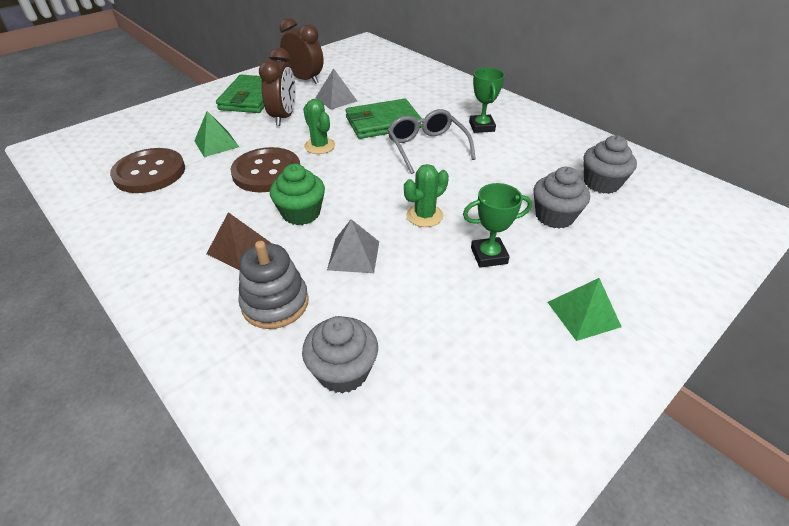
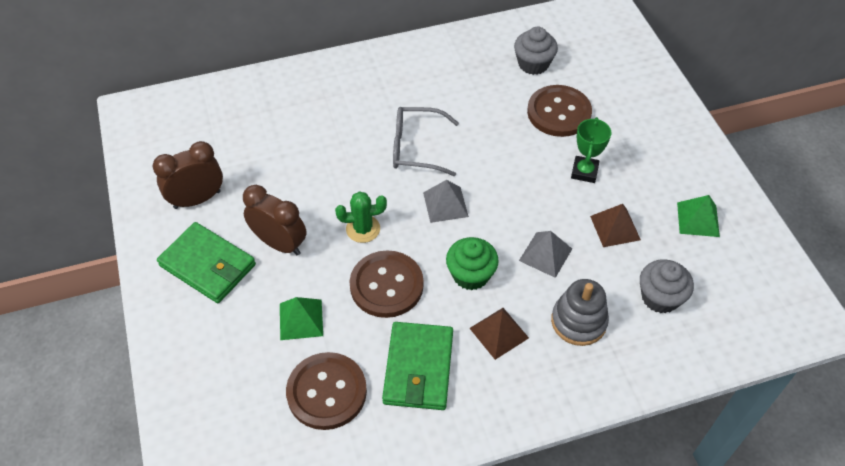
camera: 65 degrees left, 10 degrees up
(336, 99) = (270, 185): grey pyramid -> grey pyramid (445, 204)
(383, 123) = (349, 164): green wallet -> green wallet (418, 368)
(424, 215) = (518, 190): green cactus -> none
(426, 301) = (615, 228): none -> brown pyramid
(481, 127) = (405, 94): green trophy -> none
(554, 216) = (559, 112): grey cupcake -> brown button
(583, 314) = (660, 150): green pyramid -> green pyramid (698, 219)

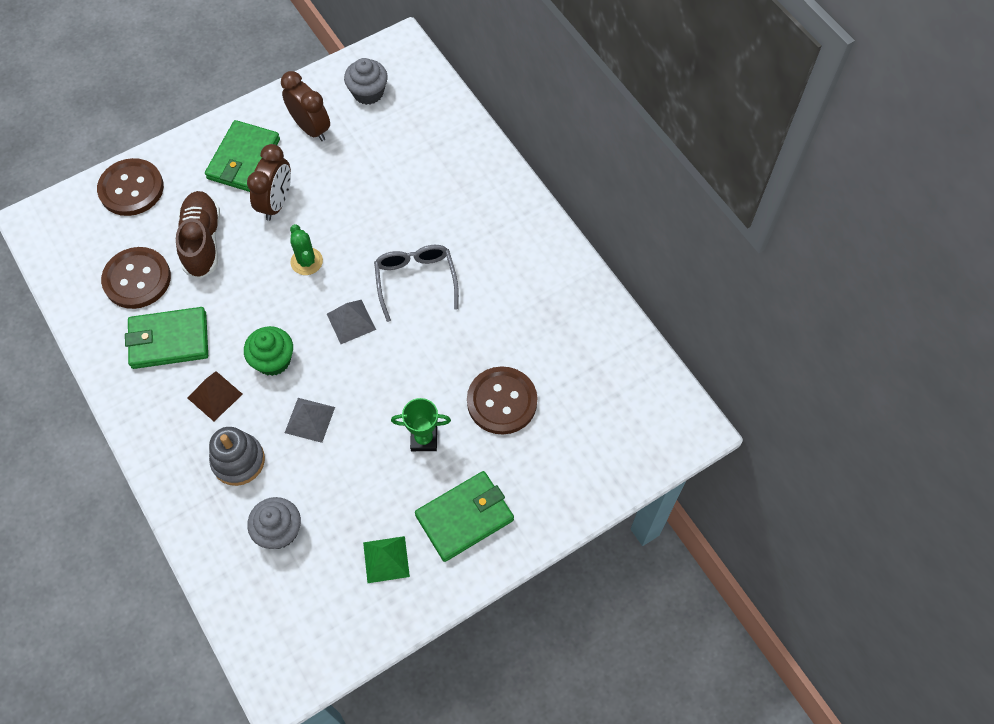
camera: 75 degrees right, 10 degrees up
(301, 319) = (202, 241): green pyramid -> brown shoe
(386, 285) = (248, 295): brown button -> brown button (131, 189)
(533, 64) = (569, 364): grey cupcake -> grey cupcake (368, 92)
(615, 228) = (356, 479): brown pyramid -> none
(664, 158) = (464, 517): none -> green wallet

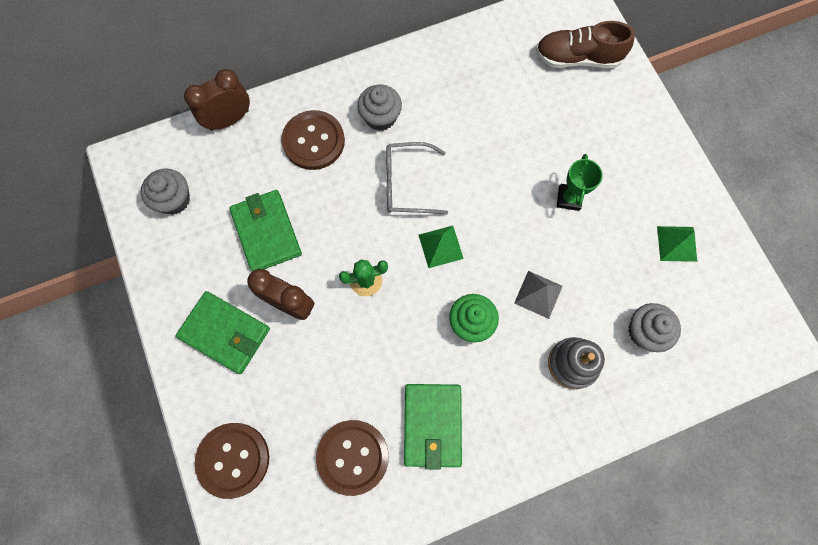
camera: 80 degrees left, 10 degrees up
(202, 241) = (320, 383): brown shoe -> brown shoe (577, 58)
(214, 396) = (502, 382): brown pyramid -> none
(311, 128) = (204, 260): brown clock -> brown clock (229, 120)
(351, 321) = (440, 246): grey pyramid -> green pyramid
(464, 517) = (643, 176): green wallet -> green wallet (266, 232)
(488, 244) = (380, 117): none -> grey cupcake
(502, 401) = (540, 131): brown button -> brown button (313, 141)

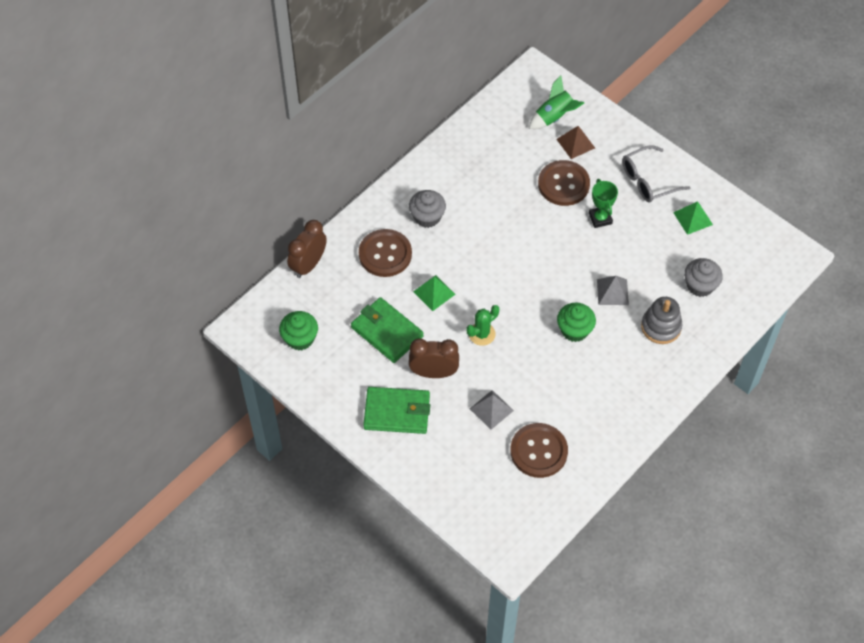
camera: 25 degrees left, 15 degrees down
(174, 200) = (300, 338): grey cupcake -> green cupcake
(233, 459) = (453, 490): brown button -> brown button (563, 184)
(328, 378) = (491, 409): none -> grey pyramid
(407, 184) = (475, 256): grey glasses -> grey glasses (648, 180)
(432, 425) = (584, 407): green wallet -> none
(440, 246) = (524, 288): green pyramid -> green pyramid (434, 293)
(577, 58) = (554, 117): brown shoe -> green rocket
(586, 98) = (575, 143): none -> brown pyramid

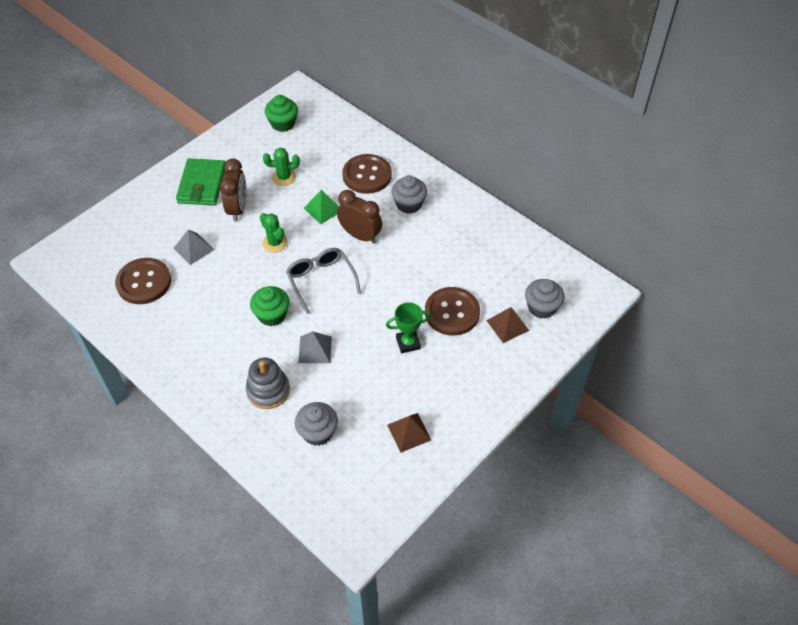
camera: 90 degrees right, 5 degrees down
(308, 265) = (357, 126): brown clock -> brown clock (360, 235)
(387, 332) = (284, 177): green wallet -> green cactus
(554, 117) = (542, 307): green rocket -> grey cupcake
(648, 180) = (460, 391): grey glasses -> grey glasses (321, 281)
(693, 218) = (409, 432): green pyramid -> brown pyramid

